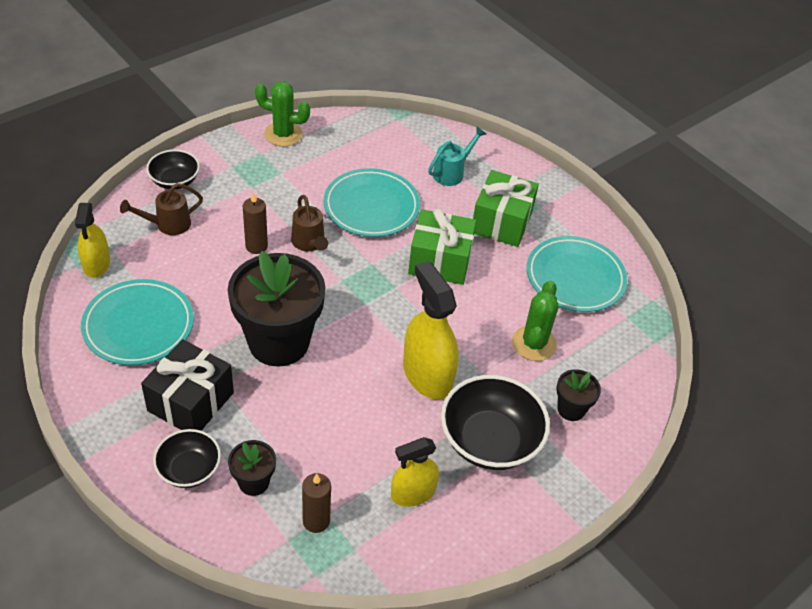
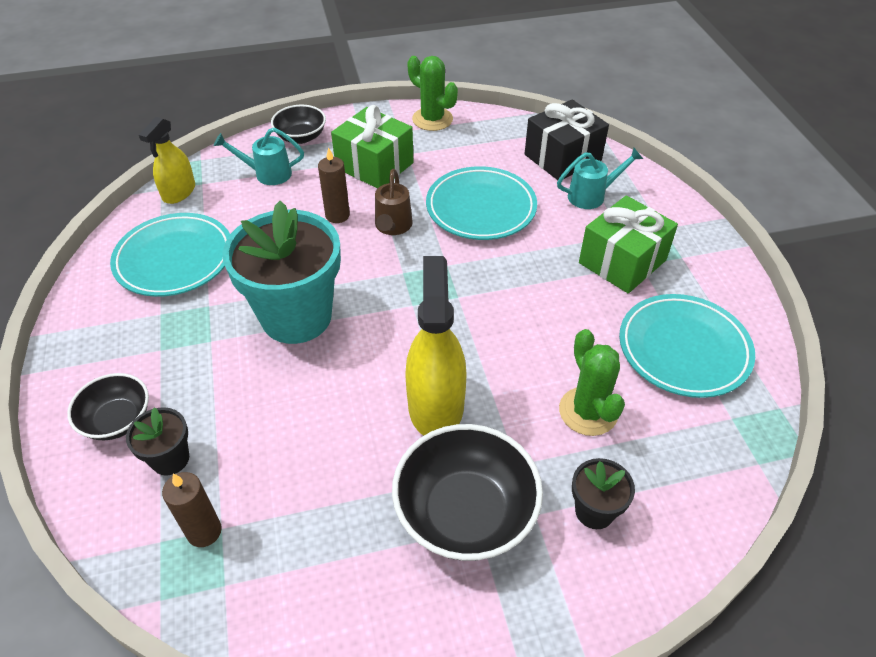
camera: 30 degrees right, 0 degrees up
(168, 224) = (267, 174): brown watering can -> turquoise watering can
(191, 401) = (169, 349): black gift -> black gift (562, 157)
(278, 342) = (296, 316): black flower pot -> turquoise flower pot
(413, 493) = (333, 542): yellow spray bottle -> none
(440, 261) = (525, 283): green gift -> green gift (374, 165)
(534, 343) = (588, 411): green cactus -> green cactus turned 60 degrees counterclockwise

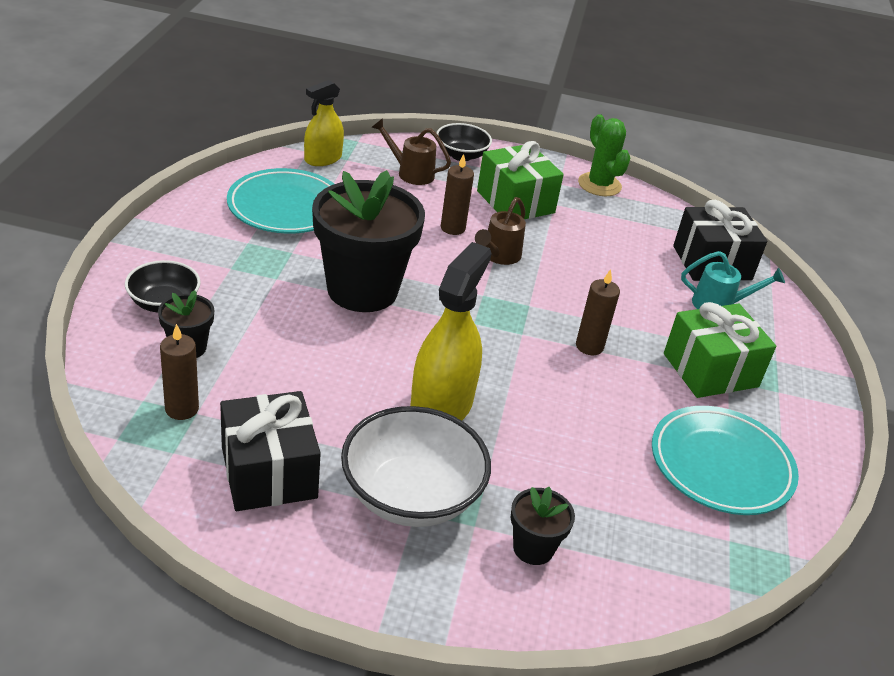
camera: 20 degrees right, 10 degrees down
(267, 174) = (411, 173): turquoise watering can -> brown watering can
(296, 316) = (362, 290): turquoise flower pot -> black flower pot
(327, 558) = (269, 472): none -> black gift
(465, 513) = (411, 495): black bowl -> white bowl
(481, 208) = (596, 273): turquoise plate -> none
(518, 283) = (589, 346): none -> brown candle
(588, 411) = (584, 472): green cactus -> none

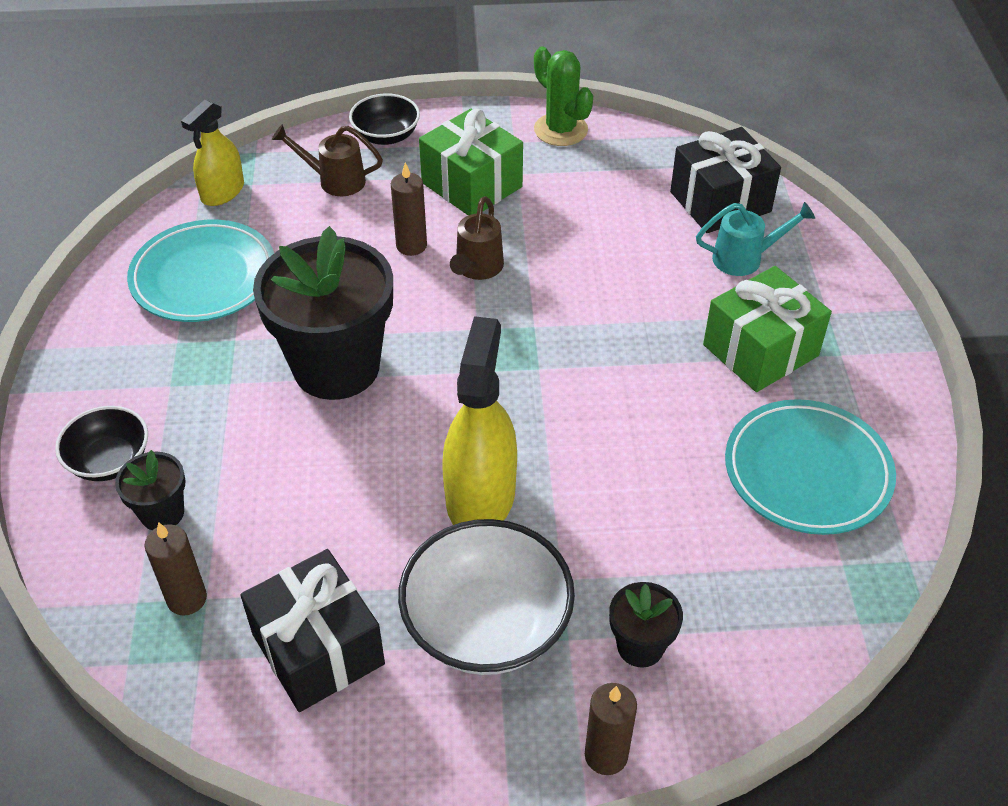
camera: 10 degrees left, 10 degrees up
(589, 346) = (619, 361): brown candle -> brown candle (606, 755)

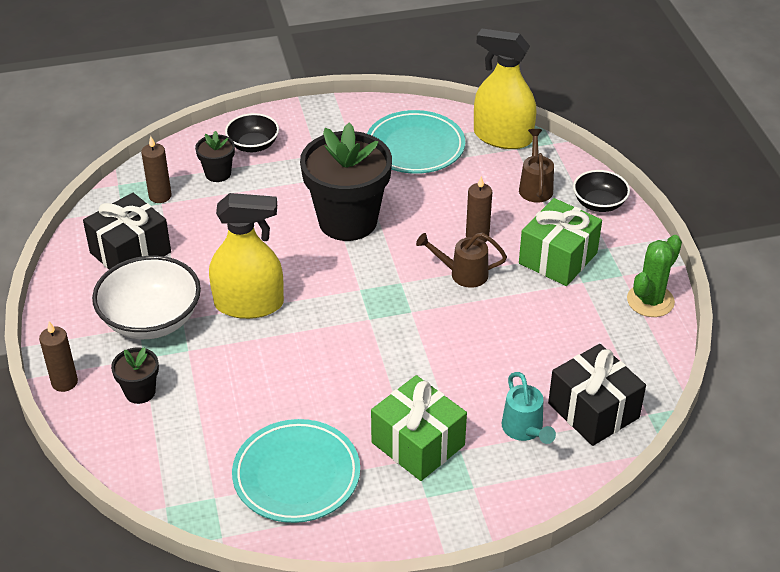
camera: 80 degrees right, 5 degrees down
(222, 192) = (502, 137): yellow spray bottle -> yellow spray bottle, size x1.59

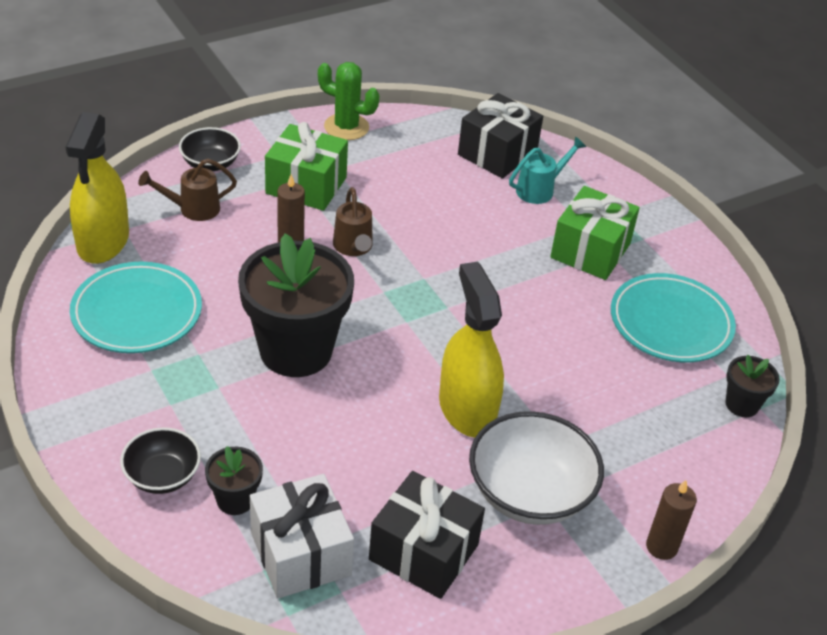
camera: 110 degrees left, 0 degrees up
(140, 392) = (638, 471): black flower pot -> black flower pot (742, 404)
(160, 196) = (300, 553): brown candle -> white gift

